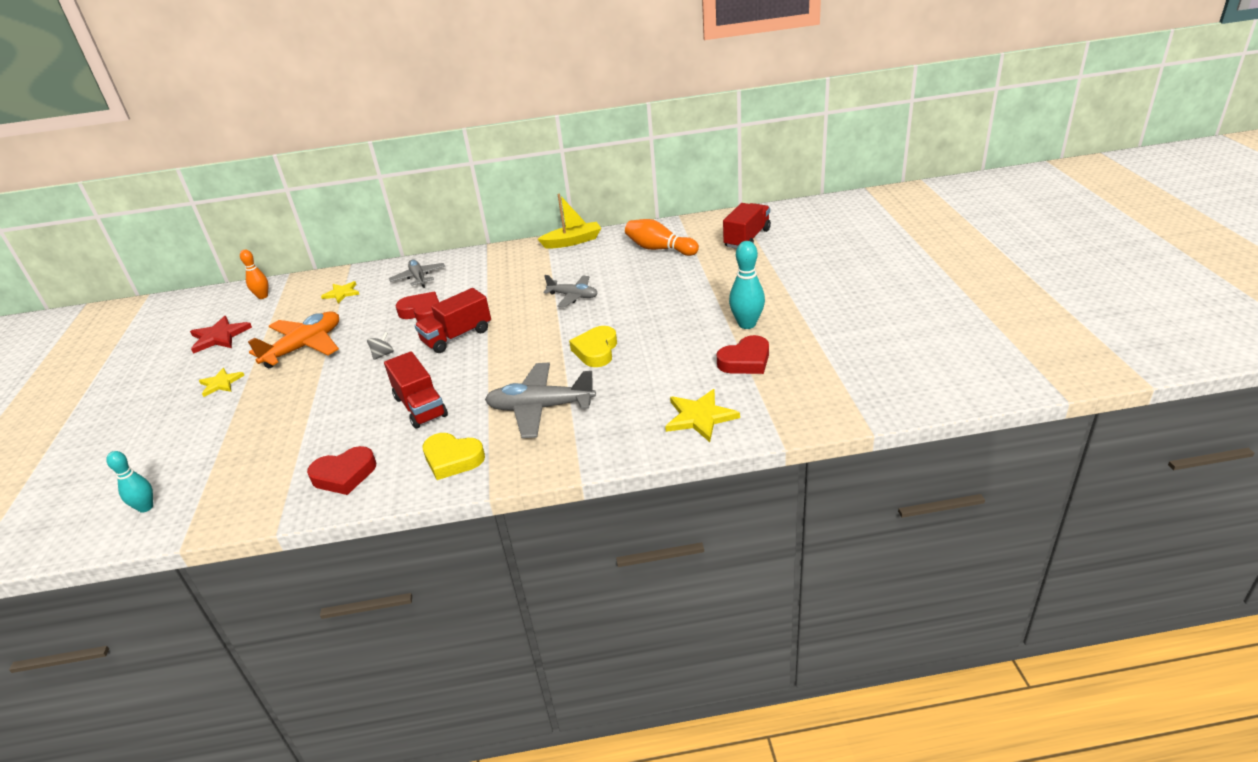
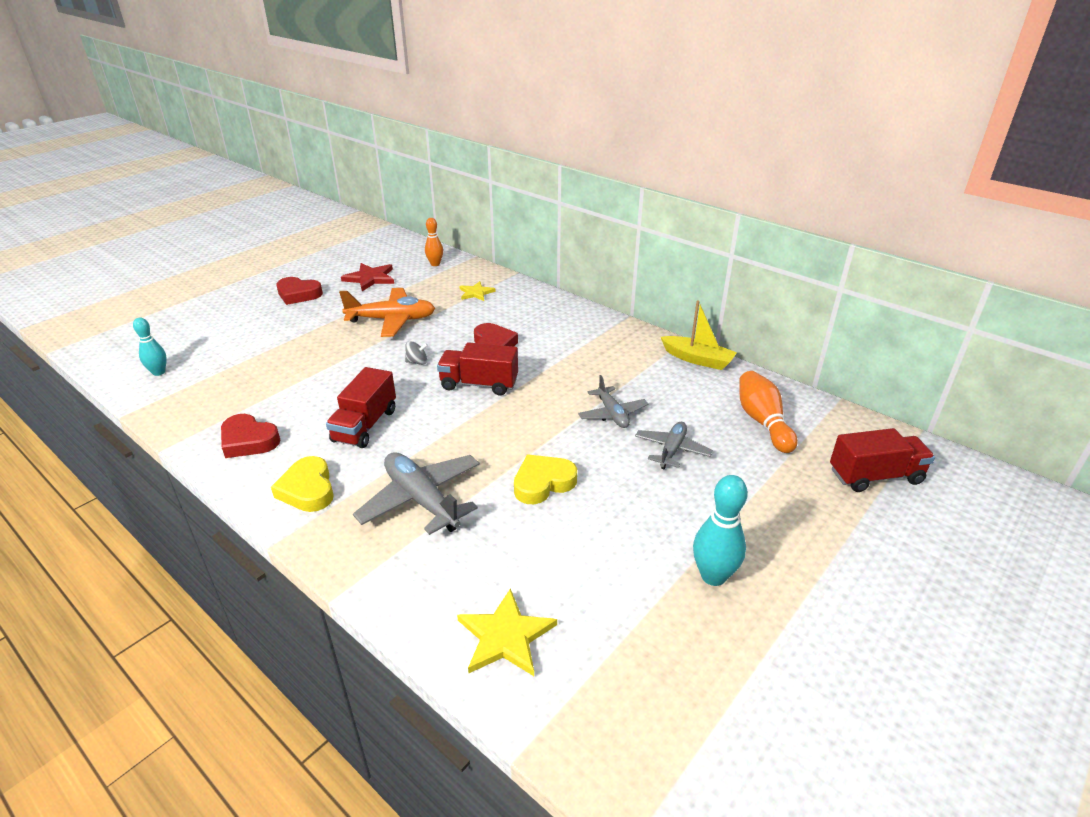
camera: 45 degrees right, 0 degrees up
(221, 383) = (317, 314): yellow star -> none
(418, 278) = (538, 314): grey plane -> grey plane (672, 450)
(745, 361) = (643, 617): red heart -> red heart (298, 294)

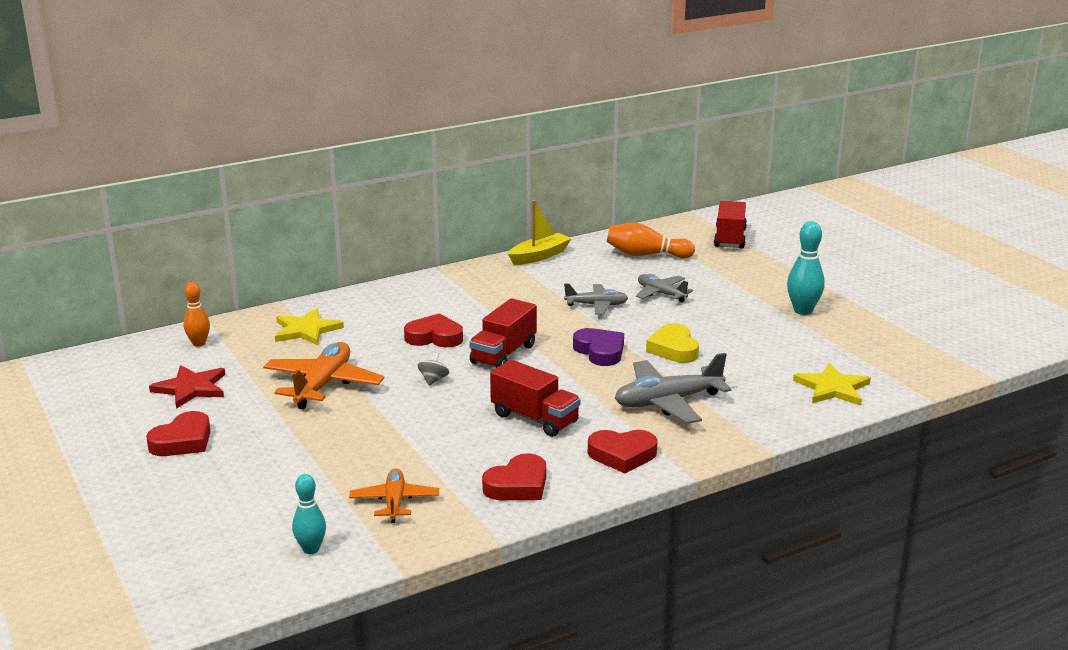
camera: 70 degrees left, 10 degrees down
(221, 389) = (394, 502): none -> orange plane
(307, 489) = (622, 455): yellow heart -> red heart
(476, 293) = (306, 330): yellow star -> yellow star, size x1.51
(512, 436) = (600, 351): none -> purple heart

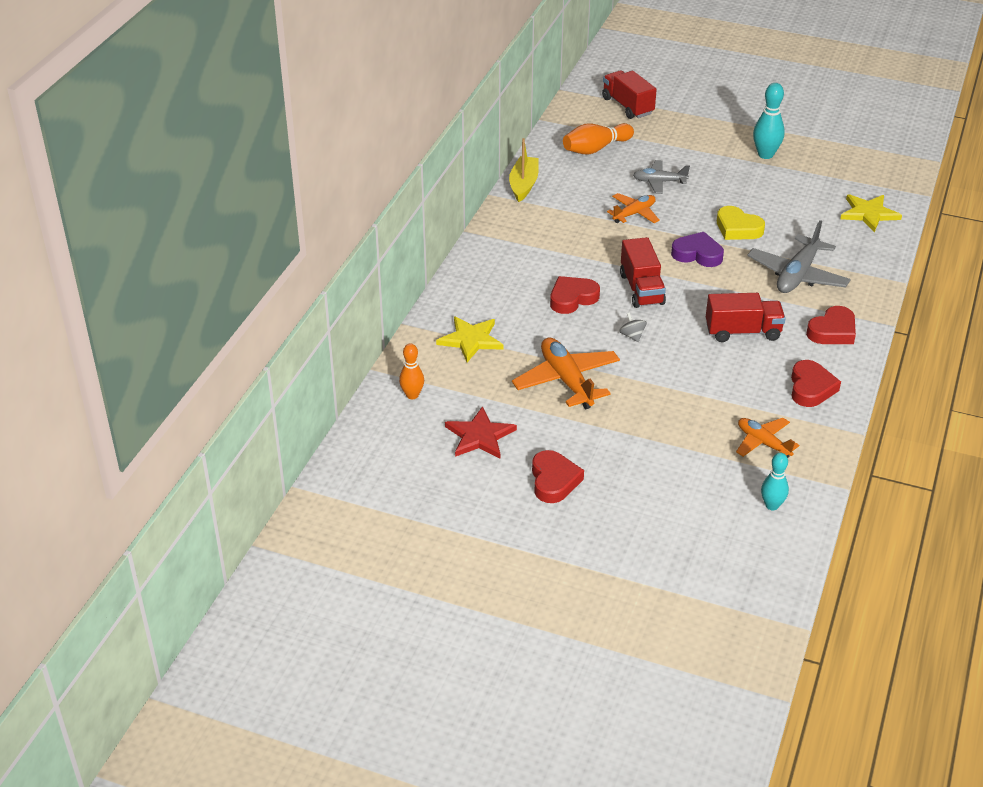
camera: 40 degrees left, 15 degrees up
(596, 305) = (634, 213): grey plane -> orange plane

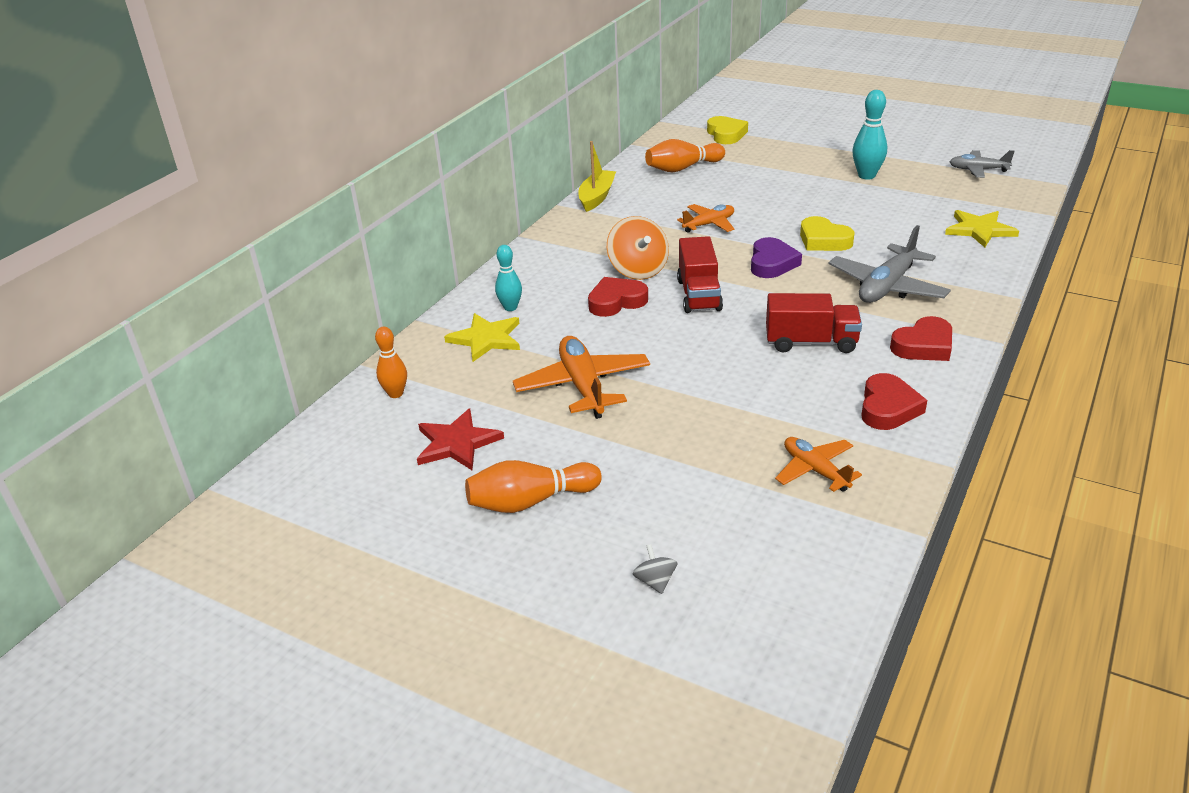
camera: 10 degrees right, 5 degrees down
(554, 480) = (530, 501): red heart -> orange bowling pin
(583, 265) = (638, 270): none -> orange spinning top
(627, 106) = (726, 134): red truck -> yellow heart
(632, 336) = (675, 341): grey spinning top -> grey spinning top (655, 581)
(659, 182) = (744, 197): grey plane -> grey plane (978, 170)
(697, 254) = (772, 263): purple heart -> purple heart turned 75 degrees clockwise
(772, 505) = (814, 551): turquoise bowling pin -> turquoise bowling pin (510, 307)

